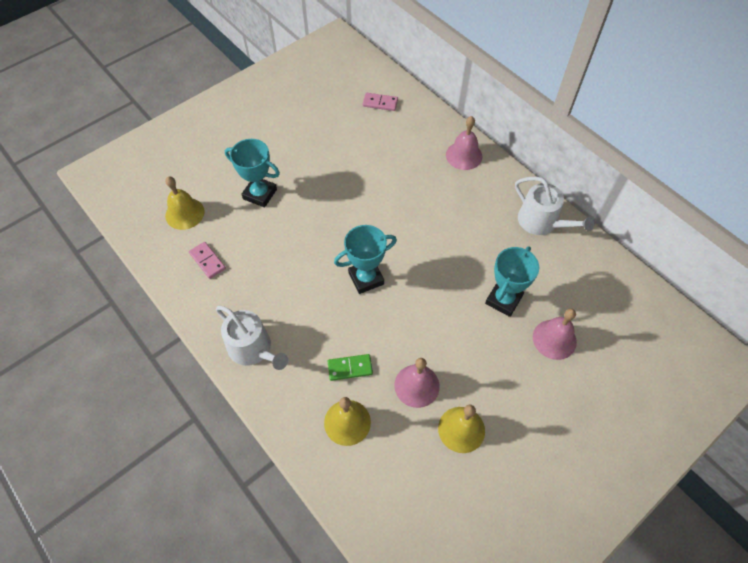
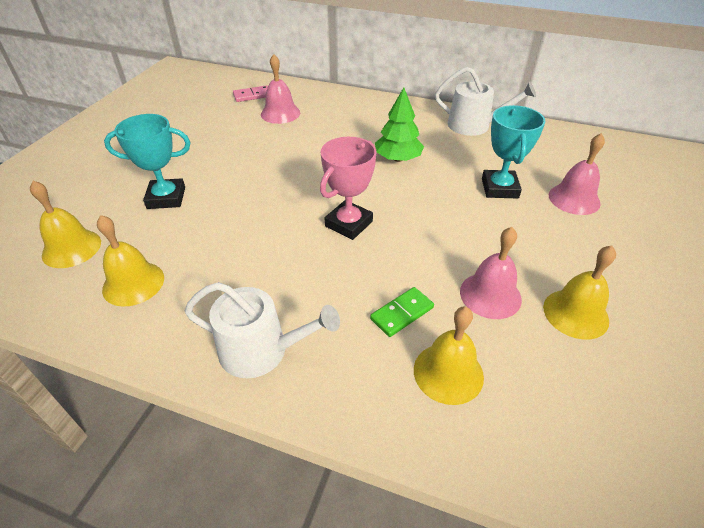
camera: 30 degrees left, 15 degrees down
(207, 261) = (133, 283): pink domino -> yellow bell
(366, 278) = (348, 224): turquoise trophy -> pink trophy
(447, 231) = (398, 158): none -> green tree
(464, 155) = (363, 106): pink bell -> pink bell (280, 113)

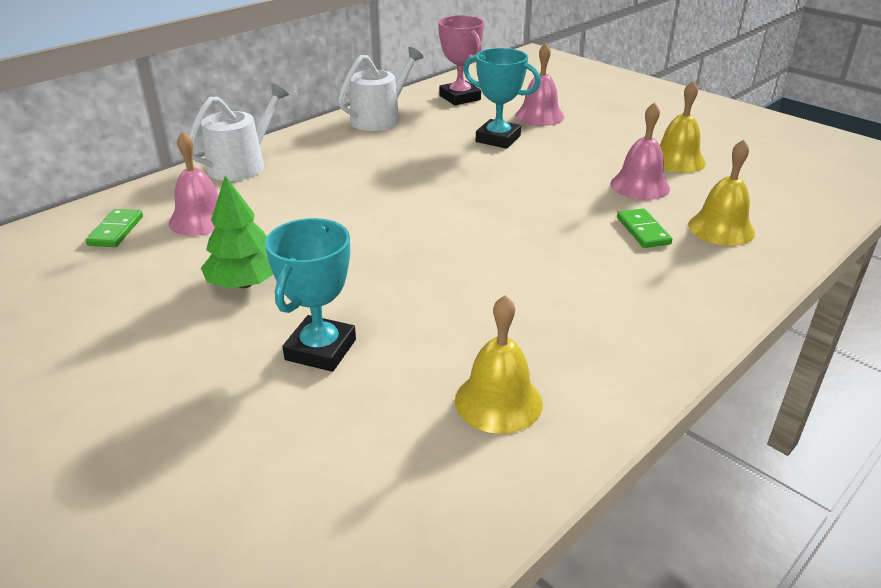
camera: 65 degrees left, 10 degrees down
(71, 248) = (373, 461): yellow bell -> none
(252, 95) = (116, 231): pink domino -> green domino
(261, 350) = (660, 319): white watering can -> white watering can (242, 165)
(348, 224) = (492, 226): pink trophy -> pink trophy (460, 98)
(398, 158) = (398, 171): green tree -> green tree (245, 283)

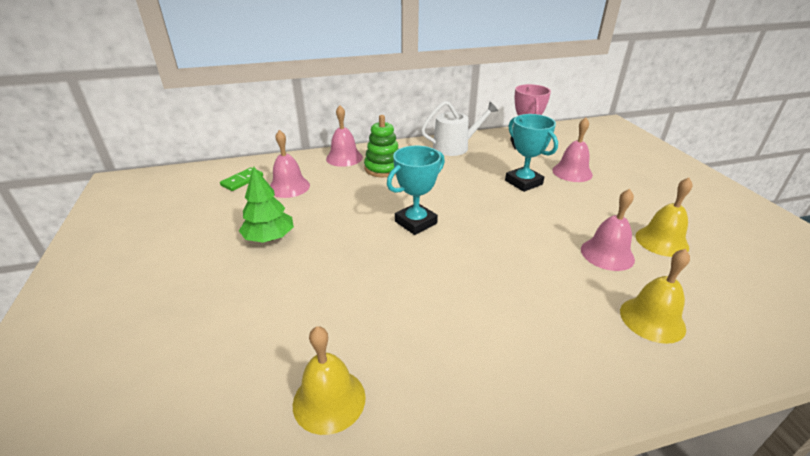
camera: 30 degrees right, 0 degrees up
(242, 165) = (344, 158): white watering can -> pink bell
(312, 164) = (383, 168): none -> green stacking toy
(320, 349) = (263, 303): turquoise trophy -> turquoise trophy (415, 222)
(643, 231) = (575, 296): green domino -> none

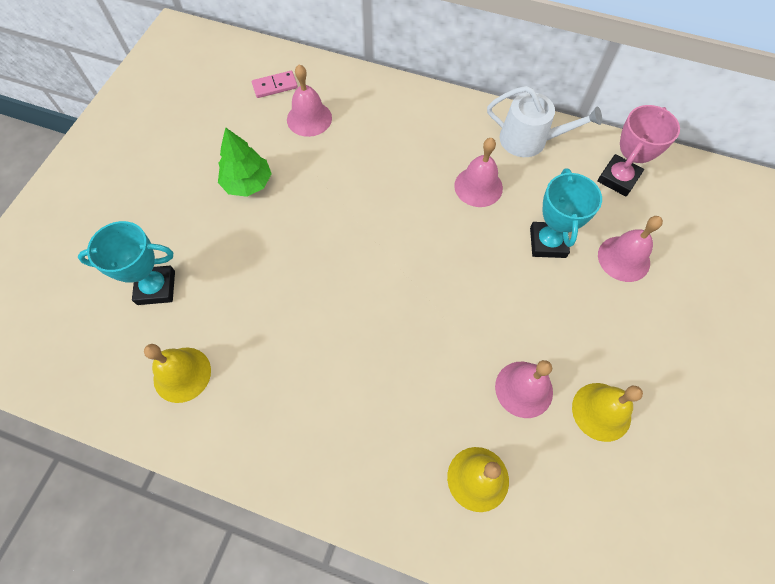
camera: 35 degrees right, 30 degrees up
(242, 181) = (275, 86): green domino -> pink domino
(344, 158) = (393, 97): pink bell -> pink bell (478, 186)
(383, 168) = (419, 137): green stacking toy -> none
(415, 222) = (383, 237): turquoise trophy -> turquoise trophy (156, 287)

